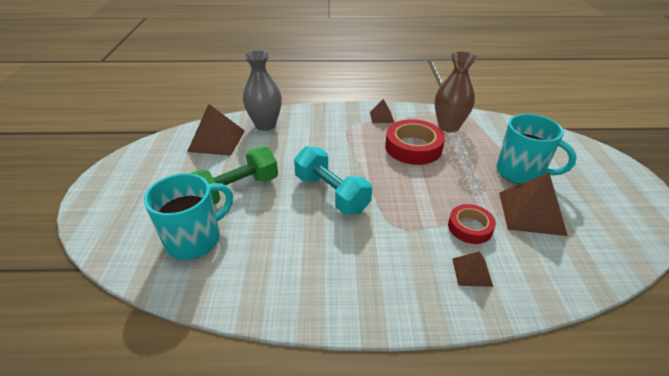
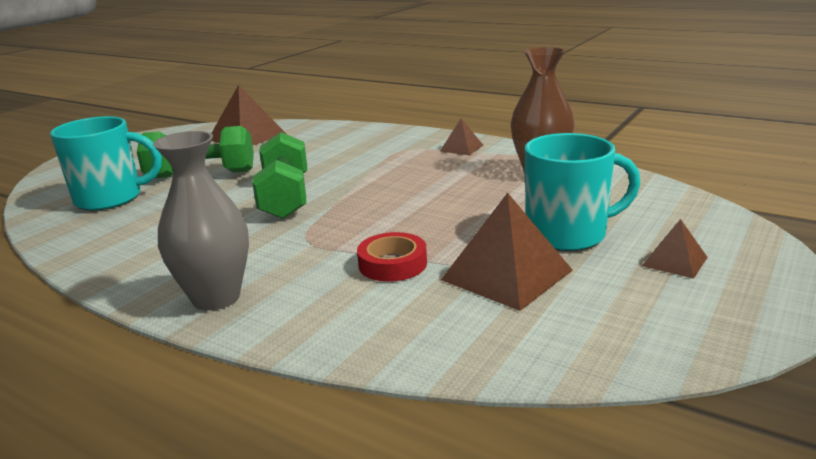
camera: 35 degrees right, 15 degrees down
(265, 125) = (314, 133): grey vase -> grey vase (216, 297)
(331, 193) = (285, 197): turquoise dumbbell -> green dumbbell
(413, 147) = (453, 181): red tape -> none
(472, 272) = (321, 300): brown pyramid -> brown pyramid (674, 261)
(520, 172) = (568, 234): turquoise mug -> turquoise mug turned 75 degrees counterclockwise

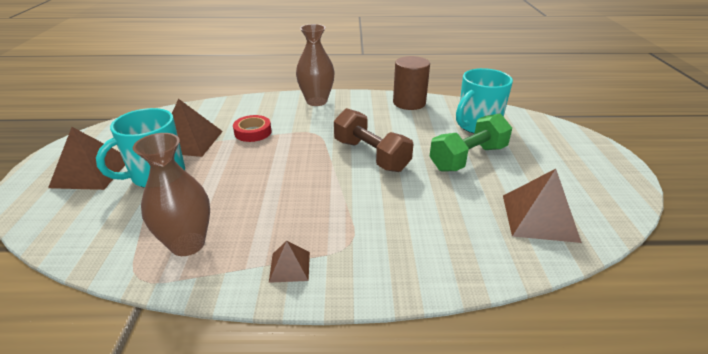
camera: 145 degrees right, 10 degrees up
(98, 250) = (409, 103): none -> brown cylinder
(216, 297) = (316, 101): grey vase -> brown vase
(285, 197) = (371, 155): green dumbbell -> brown dumbbell
(674, 261) = (91, 172): brown pyramid -> brown pyramid, size x1.88

